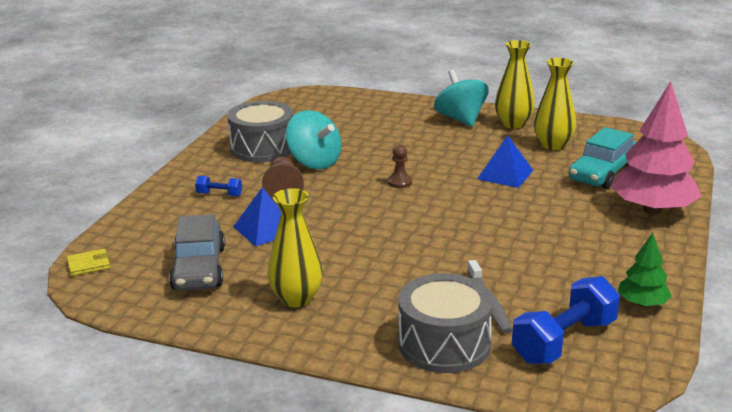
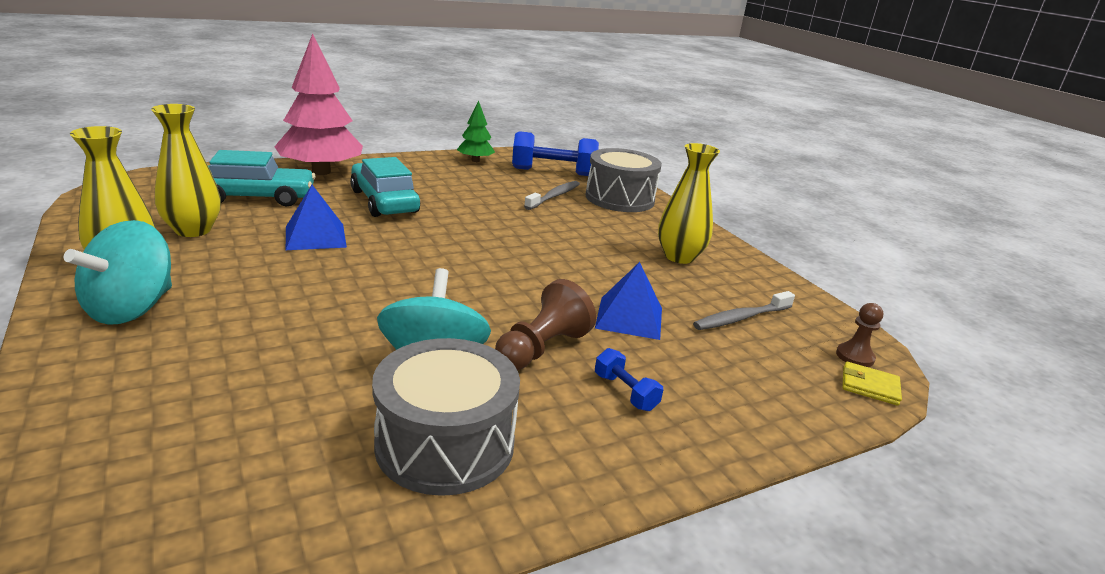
camera: 140 degrees left, 0 degrees up
(199, 268) = (741, 318): grey car -> grey toothbrush
(399, 182) = (412, 284): brown pawn -> brown pawn (854, 357)
(551, 215) = (384, 201): none -> turquoise car

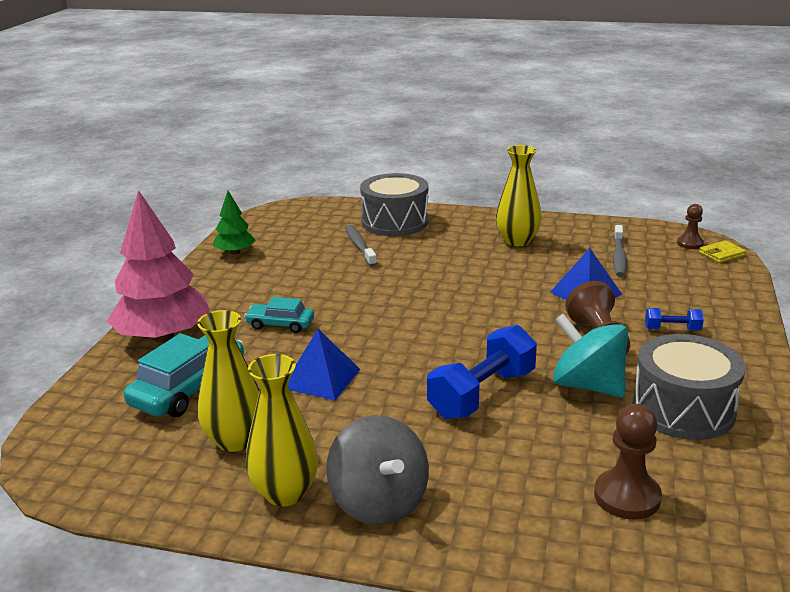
camera: 45 degrees left, 0 degrees up
(131, 309) = (379, 502): turquoise spinning top -> grey spinning top
(217, 446) = (627, 497): none -> brown pawn
(384, 201) = (280, 324): turquoise car -> turquoise car, size x0.58
(553, 172) = (307, 228): blue dumbbell -> blue dumbbell (482, 394)

